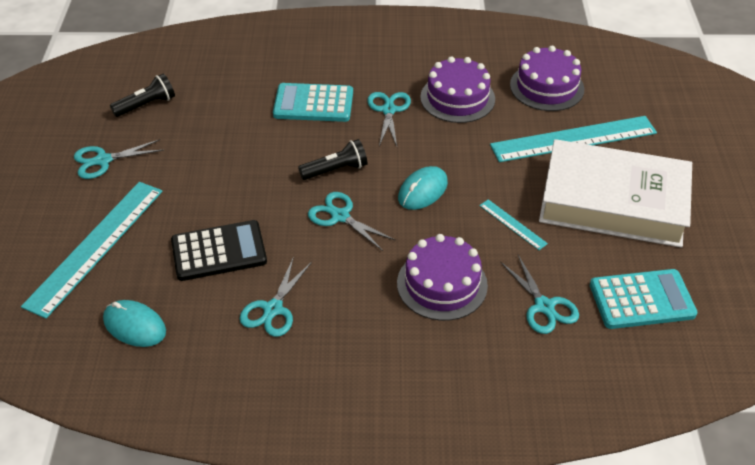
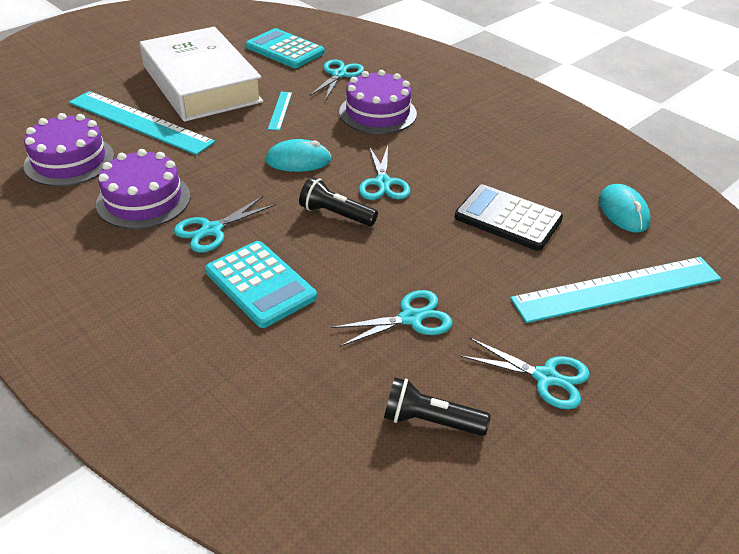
camera: 135 degrees left, 5 degrees down
(273, 309) = (507, 163): turquoise scissors -> turquoise scissors (411, 318)

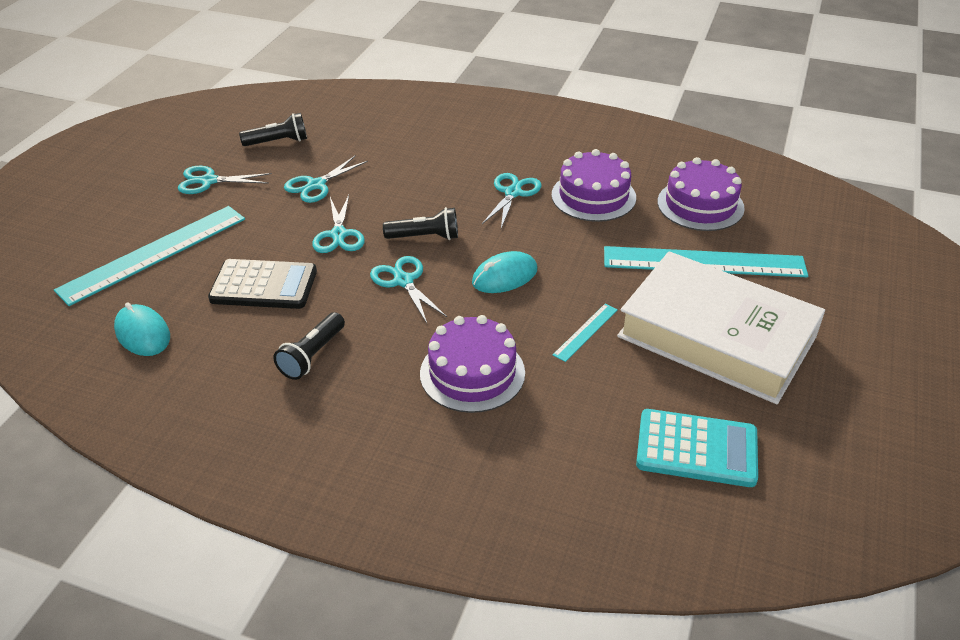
camera: 155 degrees right, 0 degrees up
(260, 284) = (439, 172): turquoise calculator -> none
(280, 110) = (586, 332): turquoise ruler -> turquoise ruler turned 60 degrees clockwise
(339, 75) = (575, 425): turquoise scissors -> turquoise scissors (339, 235)
(484, 154) = (312, 355): none -> black flashlight

